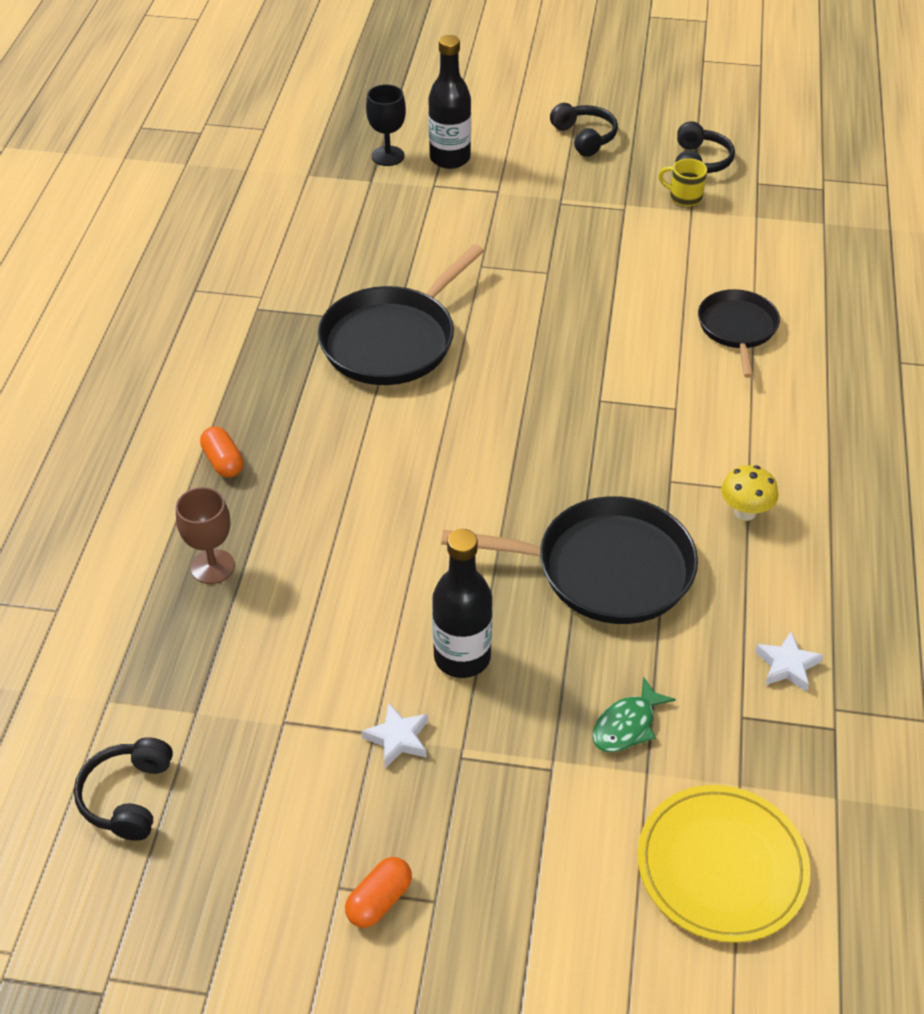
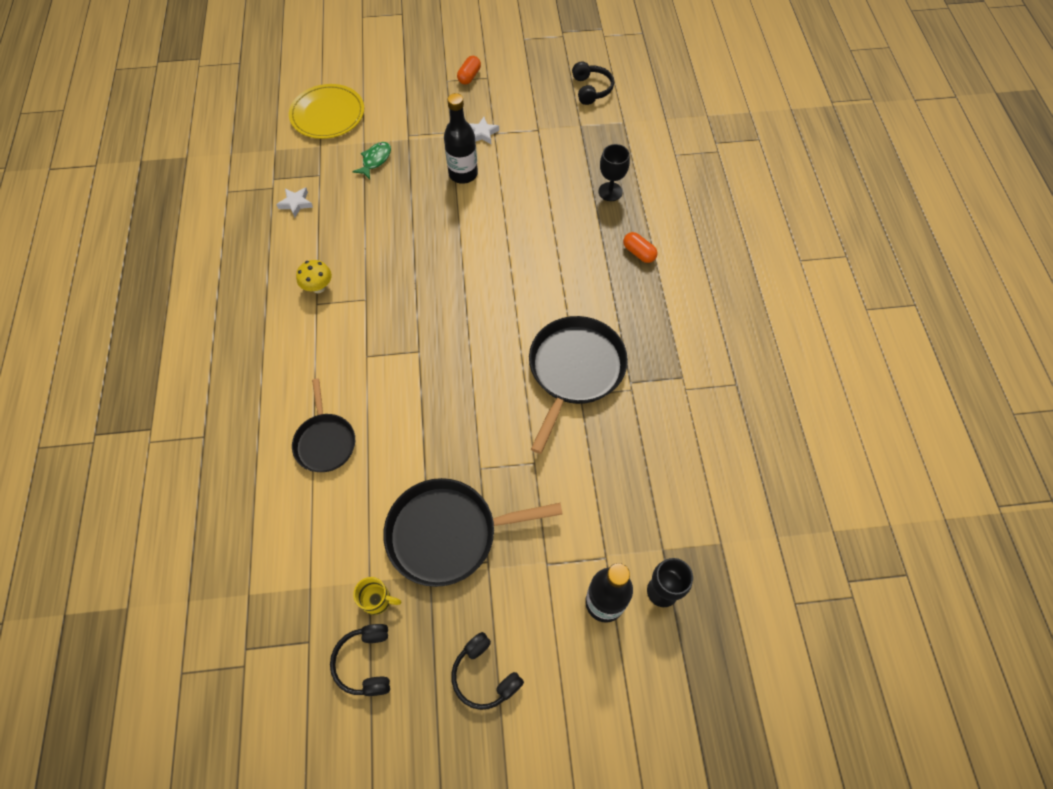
camera: 165 degrees right, 15 degrees up
(212, 566) = (610, 192): brown goblet -> black goblet
(605, 569) = (397, 235): black pan -> black pan (448, 533)

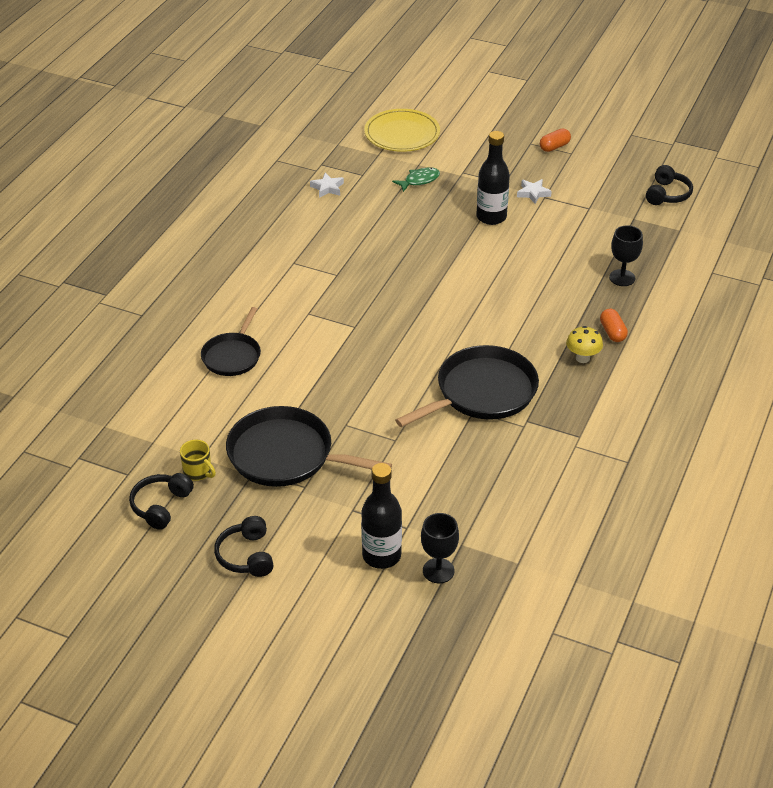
camera: 30 degrees right, 20 degrees down
(318, 287) = (303, 252): yellow mushroom -> yellow mushroom (582, 358)

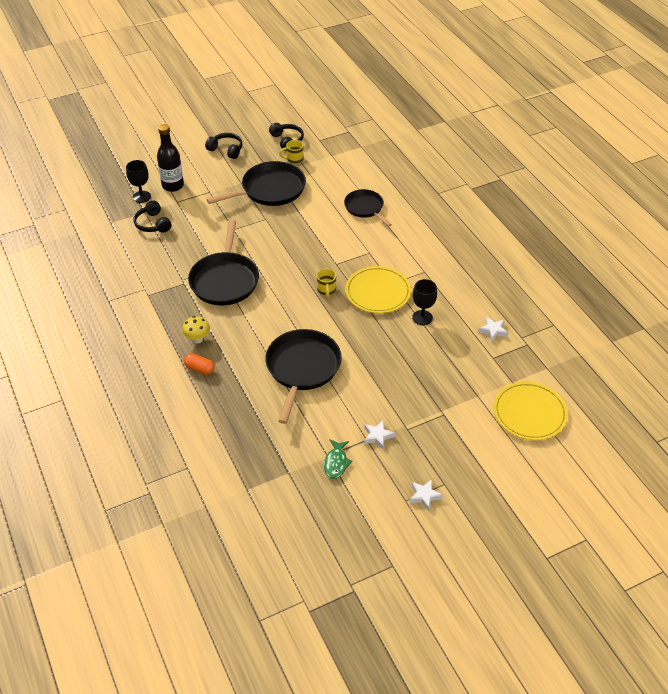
camera: 130 degrees right, 5 degrees up
(362, 277) = (378, 292): none -> yellow plate
(403, 311) = (326, 290): none -> yellow mug
(419, 180) = (456, 383): green fish -> green fish (336, 463)
(491, 217) = (374, 393): black bottle -> none
(522, 270) = (302, 368): none -> black pan
(554, 147) = (424, 496): orange capsule -> white star
(622, 278) = (238, 413): black goblet -> black goblet (422, 318)
(667, 194) = (292, 519): black headphones -> black headphones (153, 224)

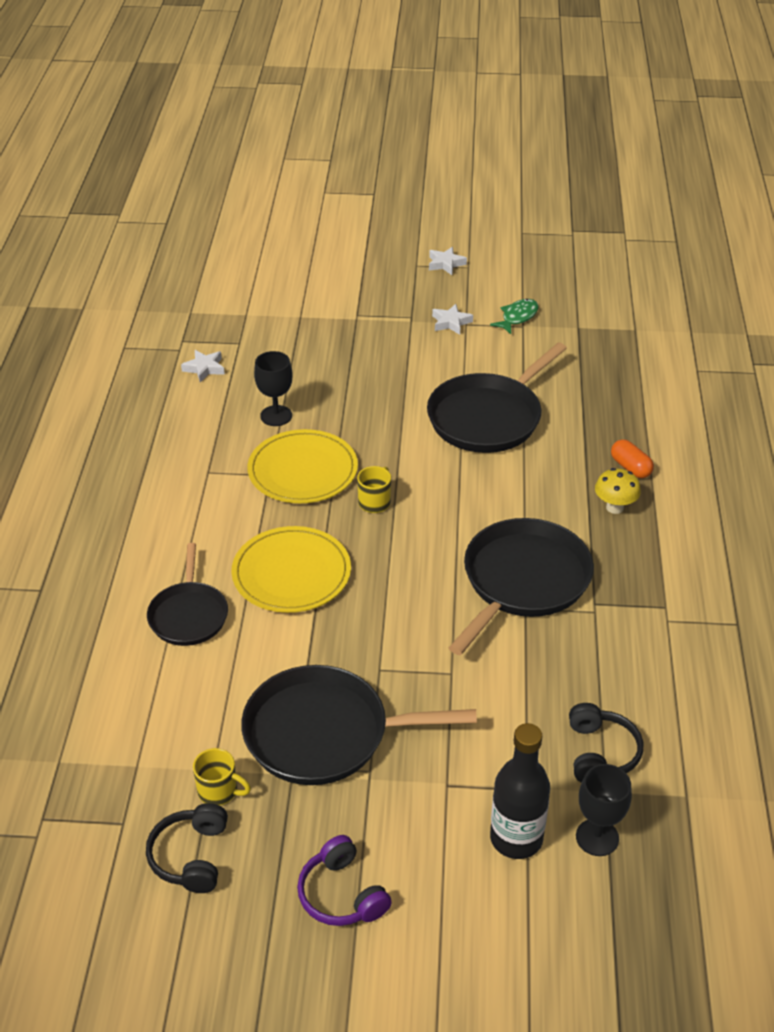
camera: 150 degrees left, 5 degrees down
(226, 150) = (341, 894): black headphones -> purple headphones
(529, 413) = (262, 284): yellow plate -> yellow plate (291, 573)

